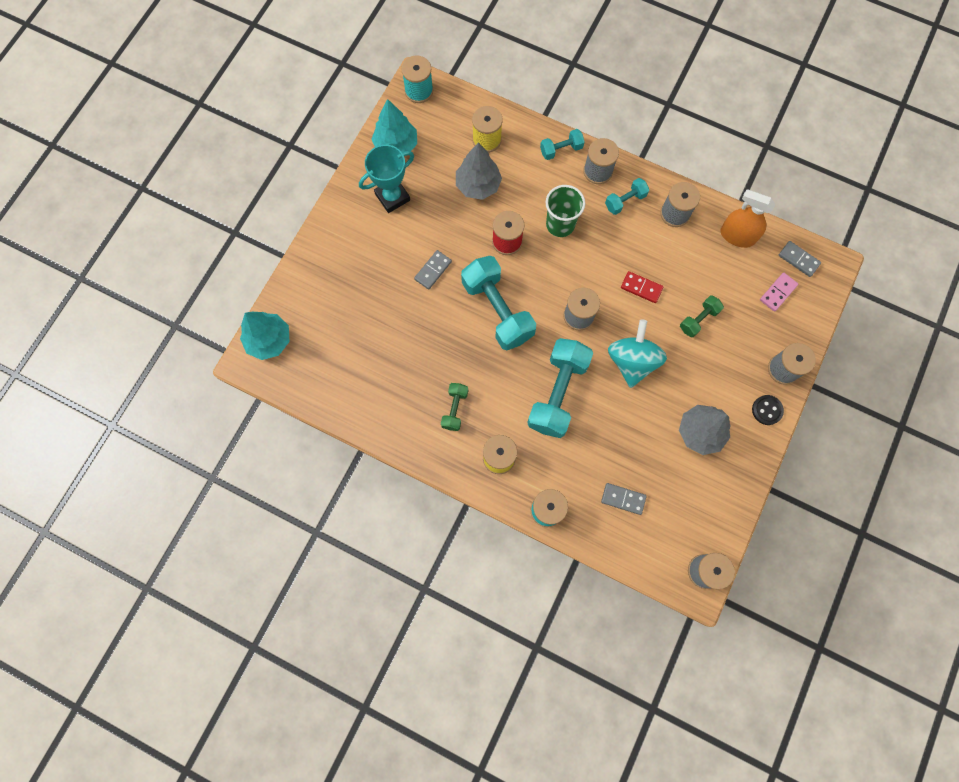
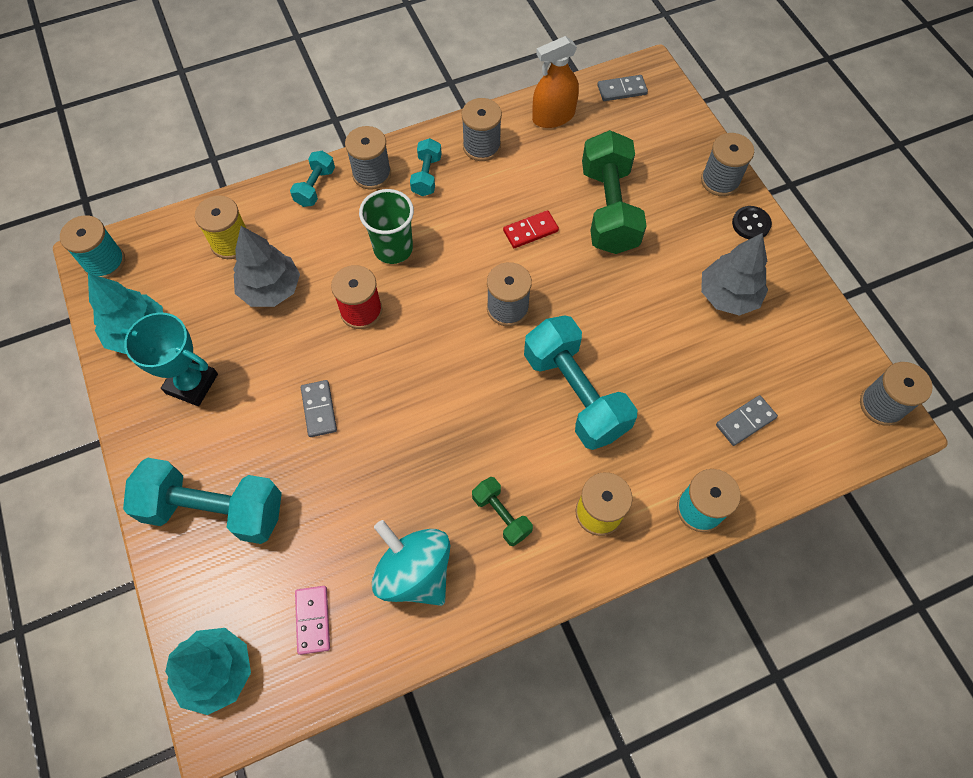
camera: 50 degrees left, 10 degrees down
(392, 197) = (192, 383): turquoise trophy -> turquoise trophy turned 75 degrees counterclockwise
(497, 310) = (428, 380): turquoise dumbbell -> turquoise dumbbell (214, 510)
(632, 361) = (601, 298): turquoise spinning top -> turquoise spinning top (414, 572)
(698, 320) = (609, 209): green dumbbell -> green dumbbell, size x2.04
(778, 292) = (639, 128): pink domino -> pink domino (313, 620)

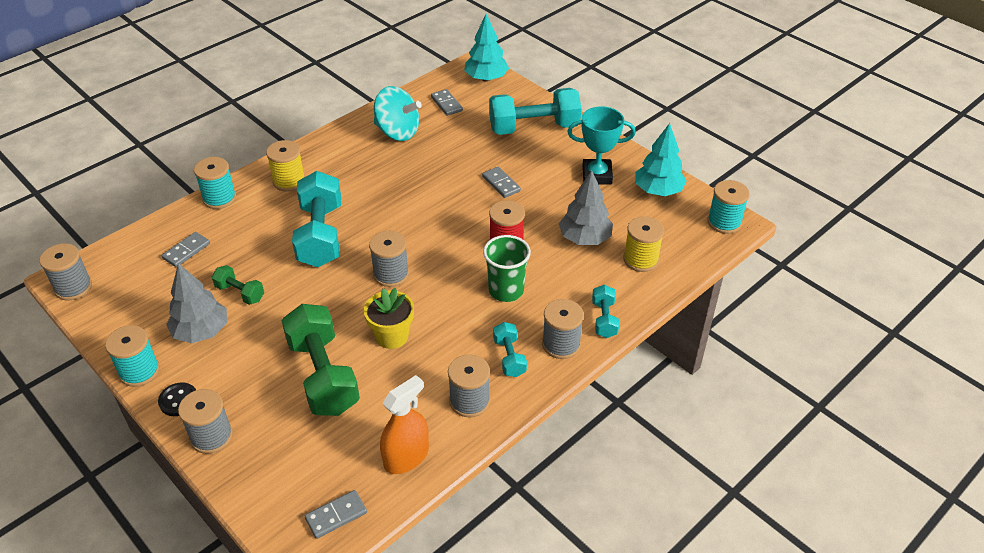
camera: 160 degrees right, 20 degrees down
(313, 620) = (446, 104): pink domino -> grey domino
(501, 515) = (353, 165): green dumbbell -> green dumbbell (240, 293)
(530, 231) = (392, 336): red domino -> yellow flower pot
(575, 394) = (320, 235): turquoise dumbbell -> turquoise dumbbell turned 45 degrees clockwise
(792, 267) = (139, 371): none -> turquoise spool

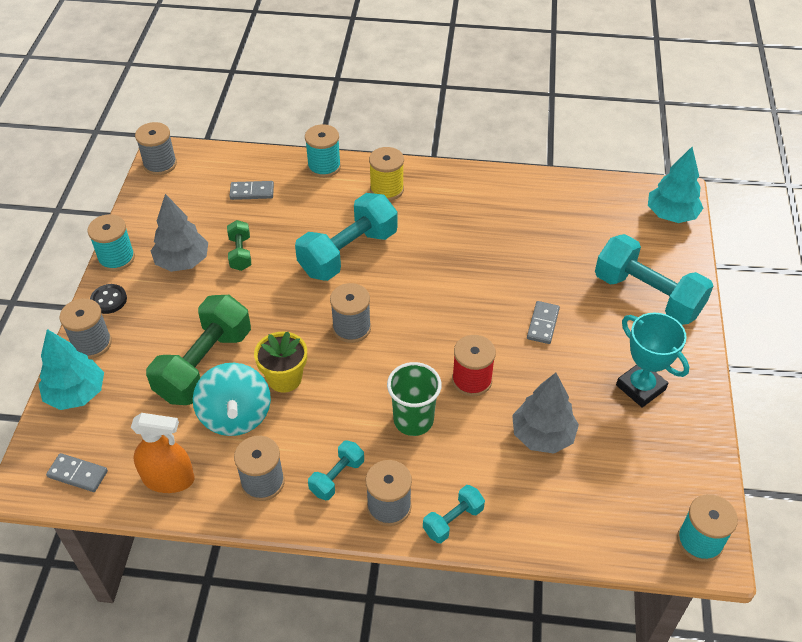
camera: 50 degrees right, 5 degrees up
(397, 132) = (523, 209): turquoise spinning top -> turquoise spinning top (236, 416)
(446, 104) = (600, 214): grey domino -> none
(640, 259) = (563, 500): yellow spool -> none
(658, 191) = (678, 452): turquoise tree -> turquoise tree (76, 394)

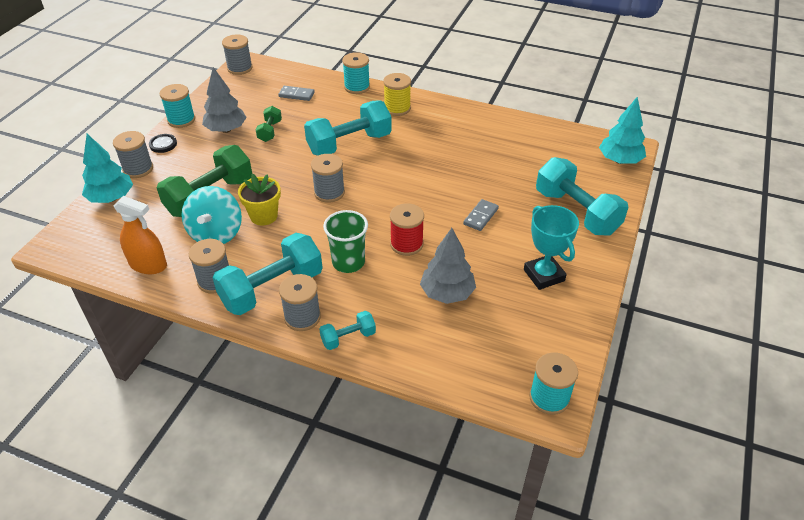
camera: 15 degrees right, 5 degrees down
(77, 474) = (86, 248): grey domino -> none
(337, 477) = (272, 289): turquoise dumbbell -> turquoise dumbbell, size x2.04

